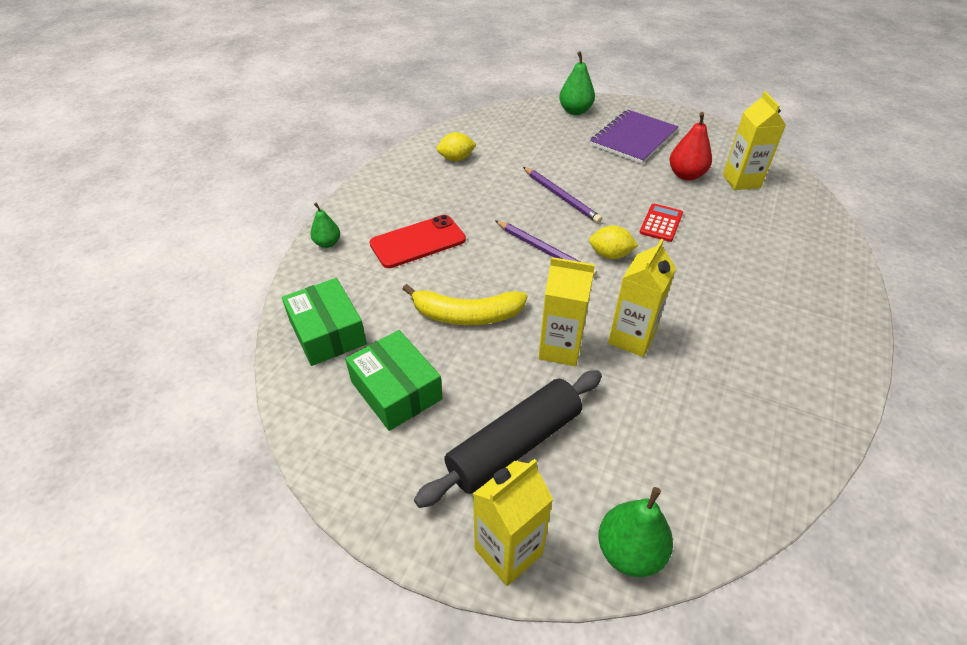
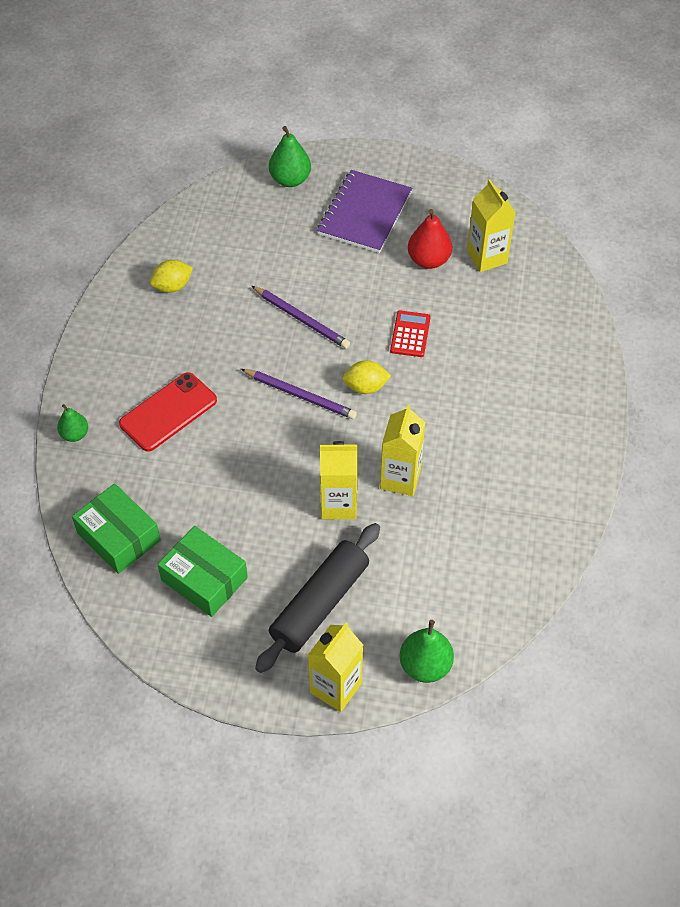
camera: 15 degrees left, 10 degrees up
(467, 315) = (244, 488): yellow banana -> none

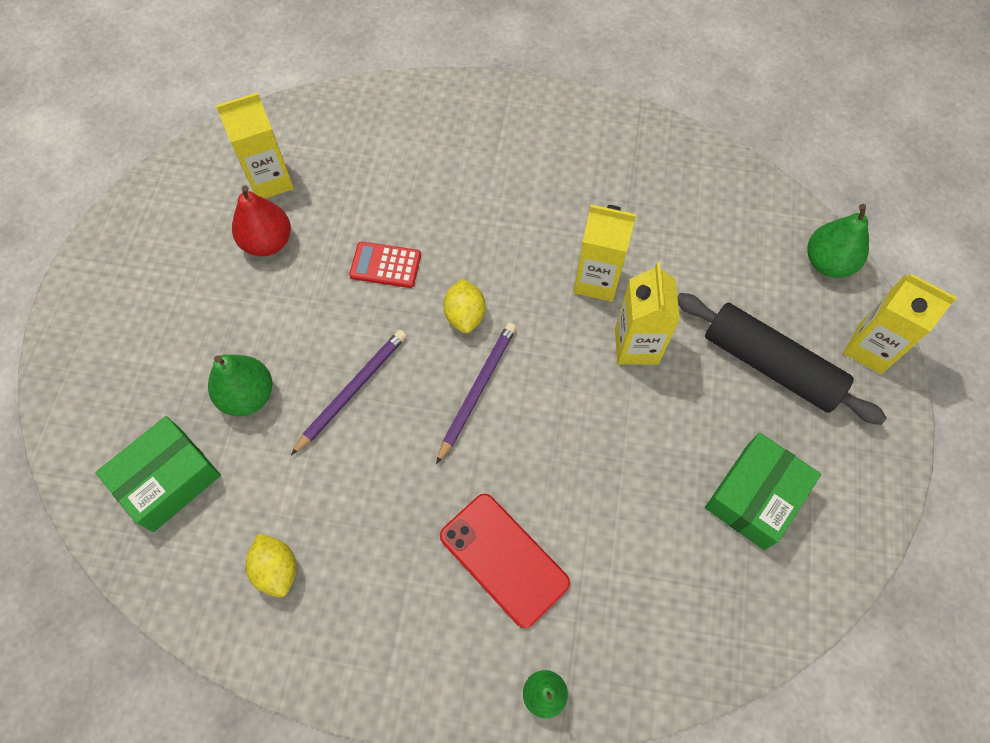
camera: 90 degrees left, 10 degrees up
(119, 536) = (706, 612): green box -> green box (167, 479)
(290, 179) = (92, 409): green pear -> green pear (248, 395)
(365, 213) = (175, 313): purple notebook -> none

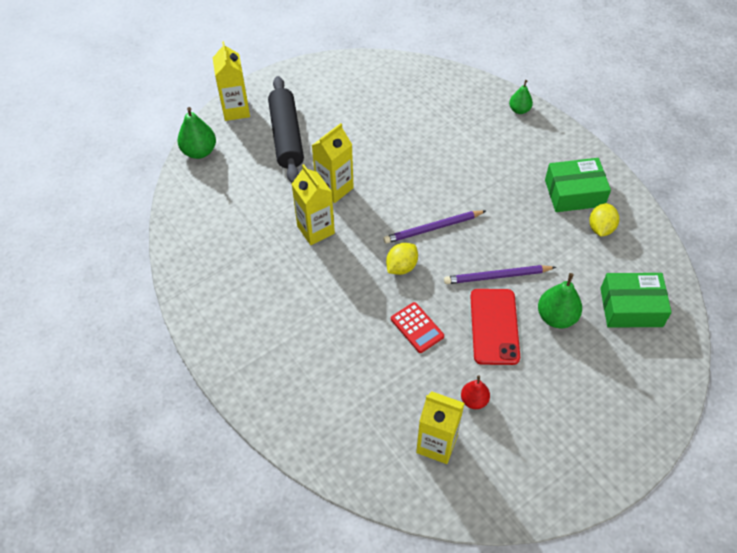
camera: 135 degrees left, 10 degrees down
(267, 242) = (474, 400): red pear -> red pear, size x0.63
(504, 559) = (491, 158): red phone -> red phone (494, 326)
(755, 496) = (359, 103): green box -> green box (574, 193)

